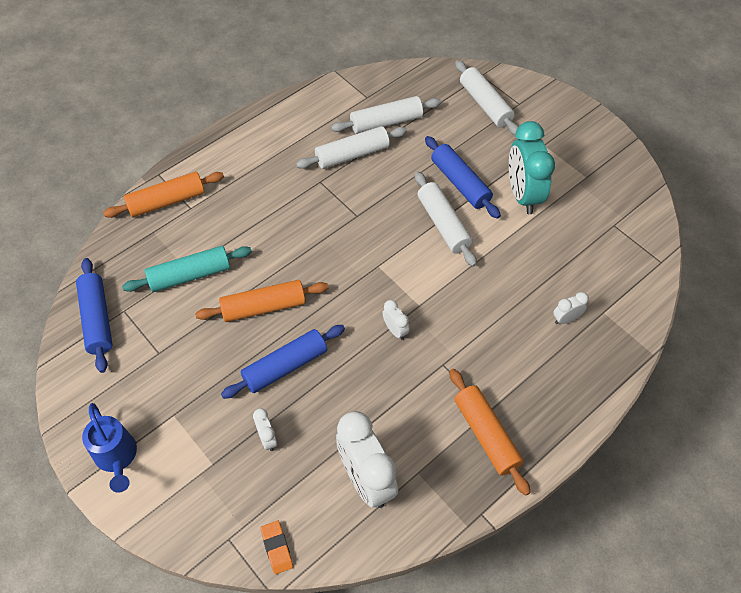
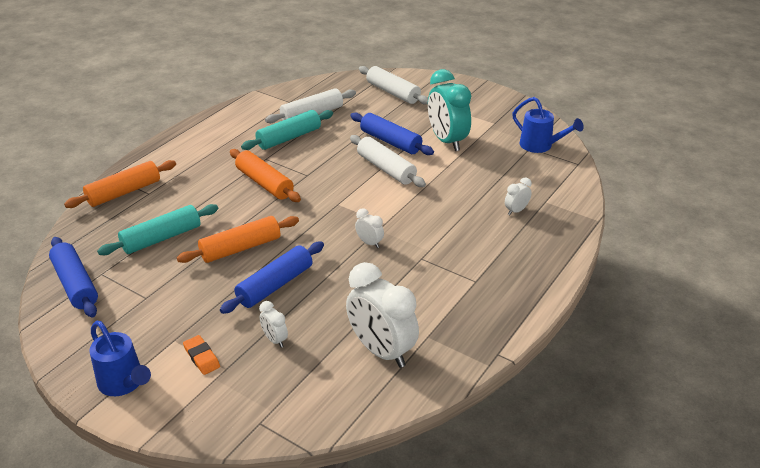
camera: 15 degrees left, 20 degrees down
(277, 548) = (311, 419): orange eraser -> orange eraser (202, 357)
(352, 155) = (289, 138): white rolling pin -> turquoise rolling pin
(486, 434) = (479, 298): orange rolling pin -> orange rolling pin (264, 183)
(627, 225) = (540, 146): none -> blue watering can

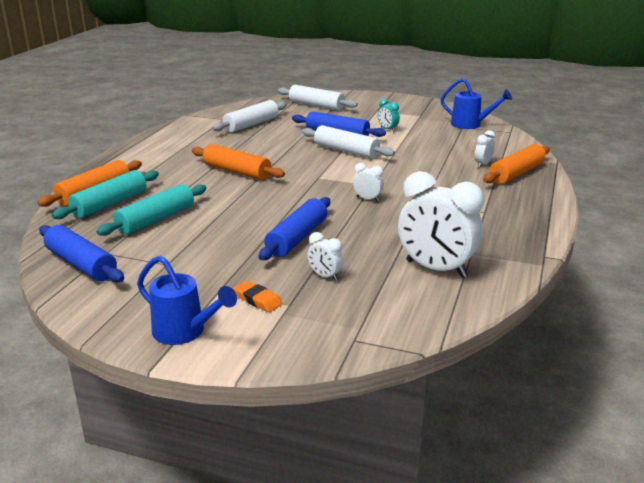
camera: 15 degrees left, 10 degrees down
(240, 248) = (244, 217): orange rolling pin -> orange rolling pin (516, 173)
(289, 138) = (240, 141): turquoise rolling pin -> turquoise rolling pin (110, 204)
(447, 141) = (387, 129): turquoise clock -> turquoise clock, size x0.45

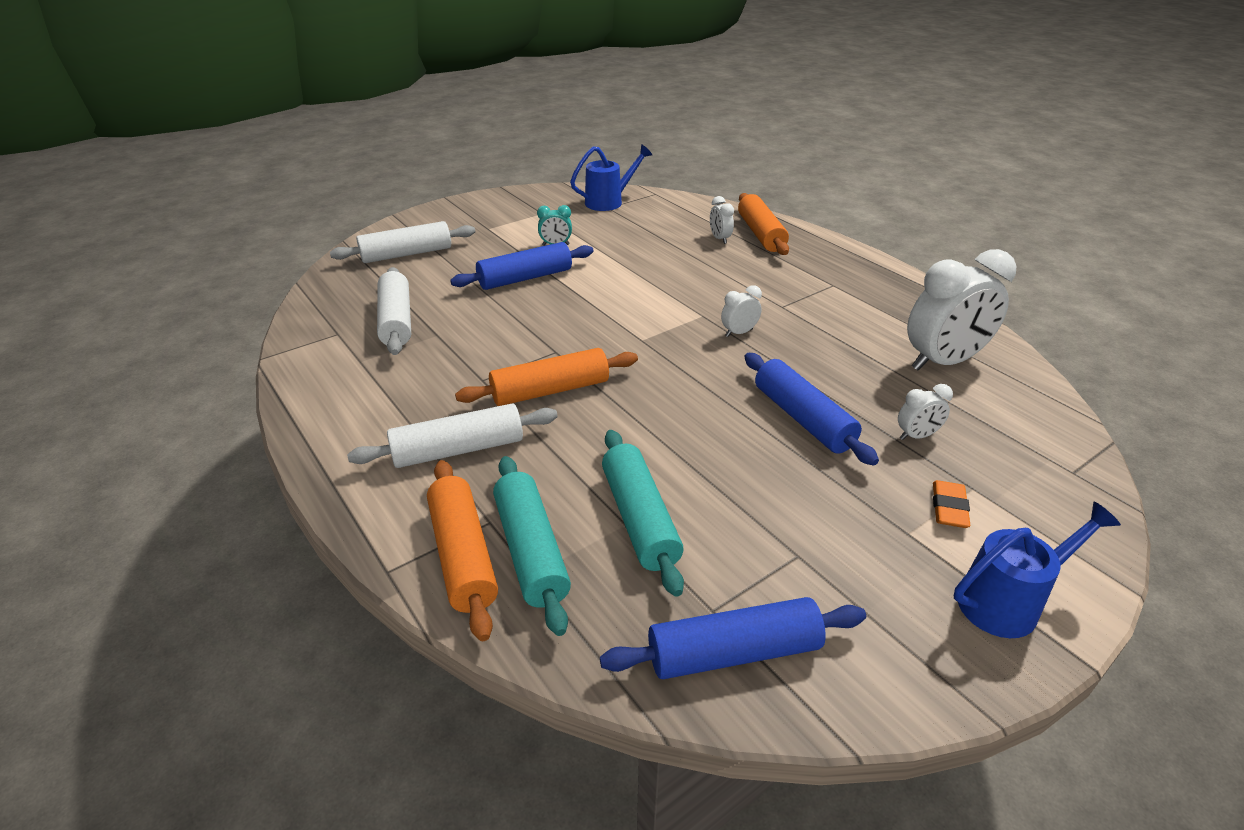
camera: 55 degrees left, 10 degrees up
(257, 299) = (949, 508): orange eraser -> orange eraser turned 60 degrees counterclockwise
(346, 151) = (585, 292): white rolling pin -> white rolling pin (458, 449)

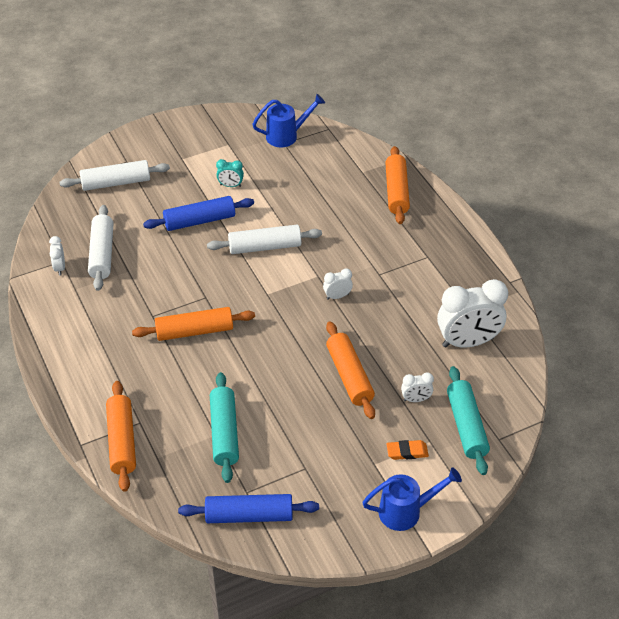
camera: 10 degrees right, 10 degrees up
(458, 449) = (129, 370): white rolling pin -> white rolling pin (265, 247)
(531, 551) = (159, 444): turquoise rolling pin -> turquoise rolling pin (466, 426)
(720, 239) = (361, 193): white clock -> white clock (60, 268)
(803, 418) = (349, 376): blue rolling pin -> orange rolling pin
(949, 508) = (407, 452): orange eraser -> orange eraser turned 60 degrees clockwise

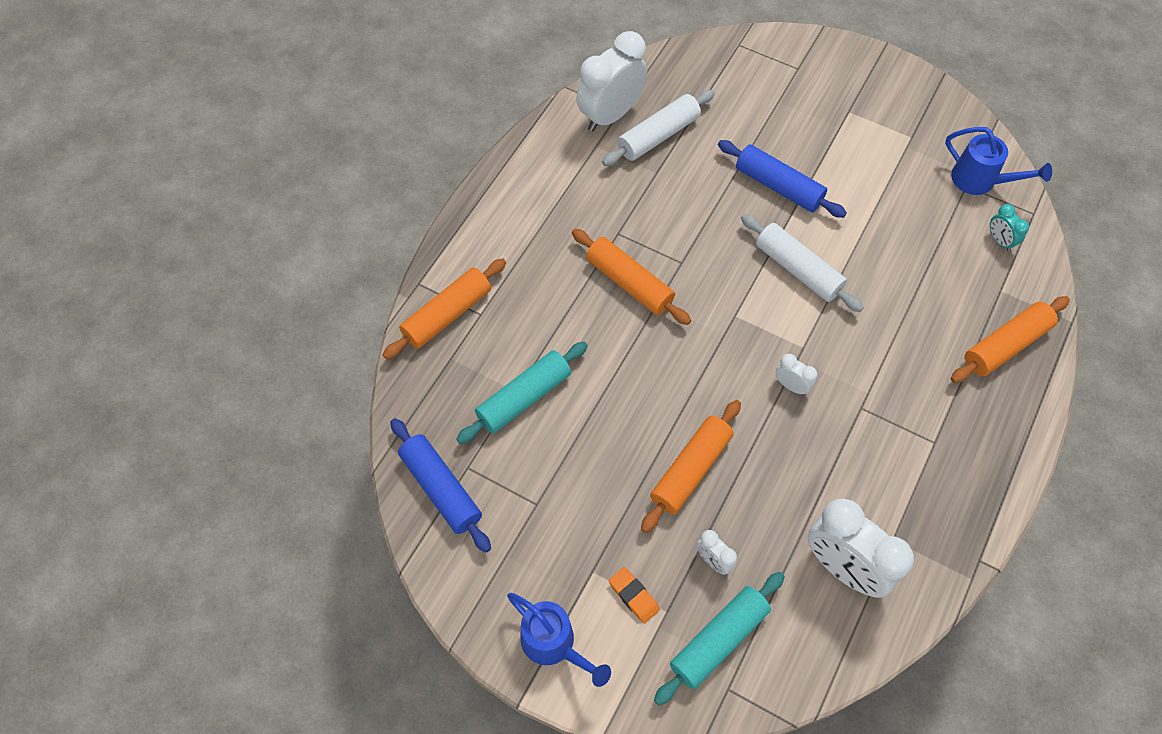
camera: 55 degrees right, 15 degrees up
(60, 268) = (610, 115): white clock -> white clock, size x2.21
(116, 183) = (760, 80): white rolling pin -> none
(230, 185) = (854, 179): turquoise clock -> turquoise clock (999, 241)

